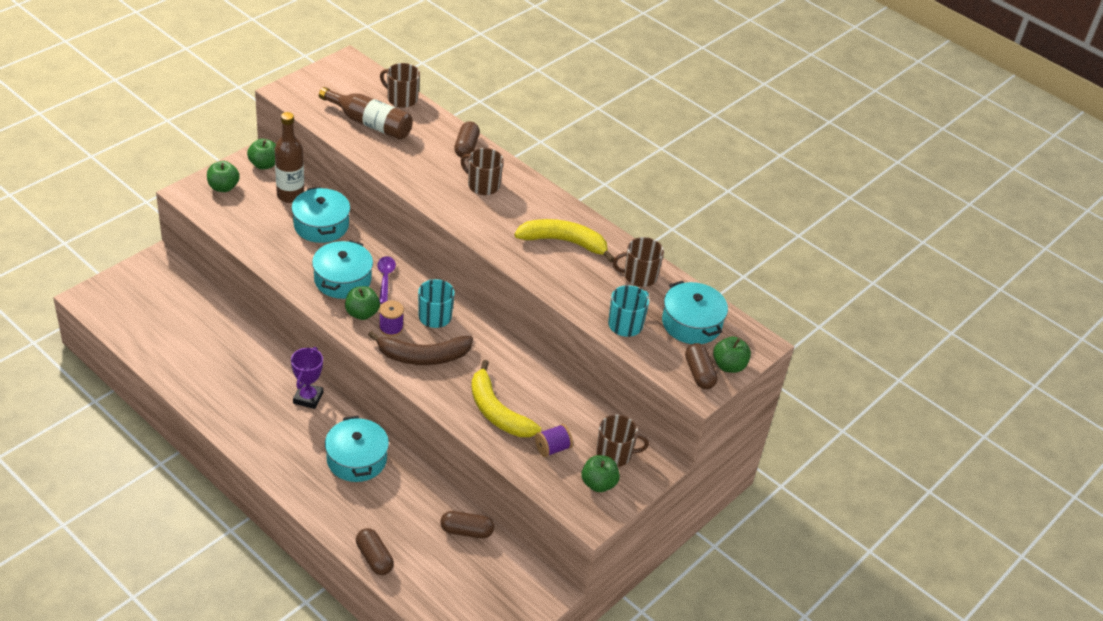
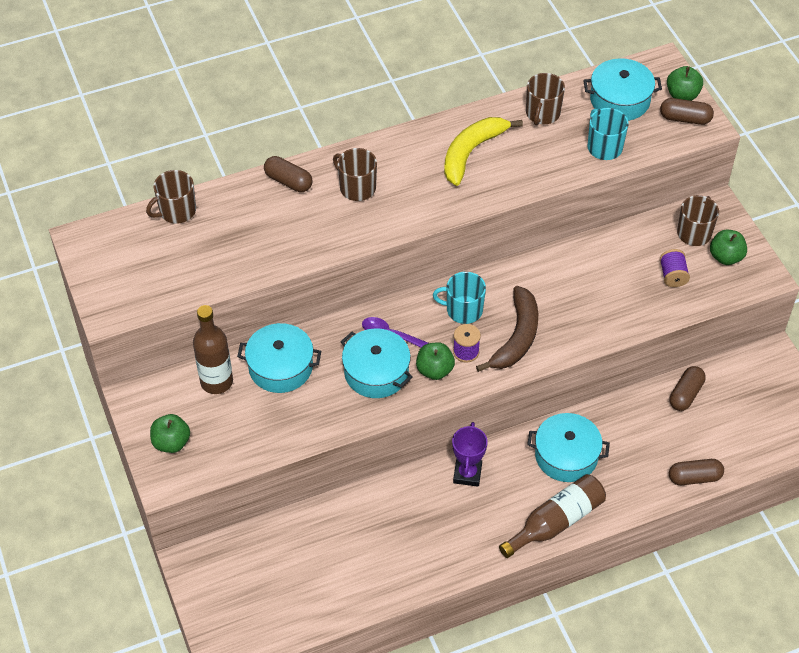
camera: 60 degrees left, 10 degrees up
(264, 164) = (150, 392): green apple -> none
(308, 398) = (467, 474): purple trophy -> purple trophy turned 60 degrees clockwise
(369, 123) = (206, 252): brown bottle -> brown bottle (556, 522)
(483, 185) = (357, 187): brown mug -> brown mug turned 75 degrees clockwise
(497, 411) = (612, 302): yellow banana -> none

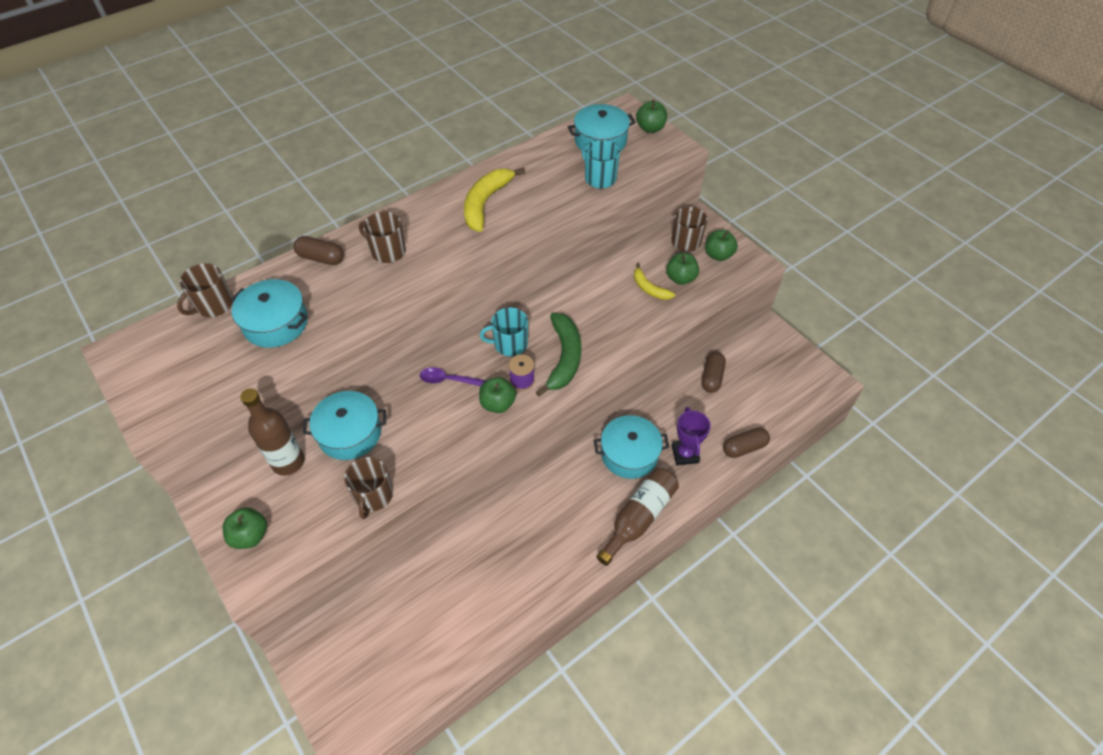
camera: 15 degrees left, 0 degrees up
(376, 372) = (443, 418): turquoise pot -> turquoise pot (276, 323)
(467, 474) = (547, 491): purple trophy -> purple trophy (685, 454)
(516, 337) = (564, 358): brown banana -> green banana
(542, 113) = (538, 162): brown mug -> brown mug (373, 496)
(633, 280) = (649, 288): none -> yellow banana
(672, 275) = (680, 278): purple spool -> green apple
(685, 119) = (659, 145): brown capsule -> none

